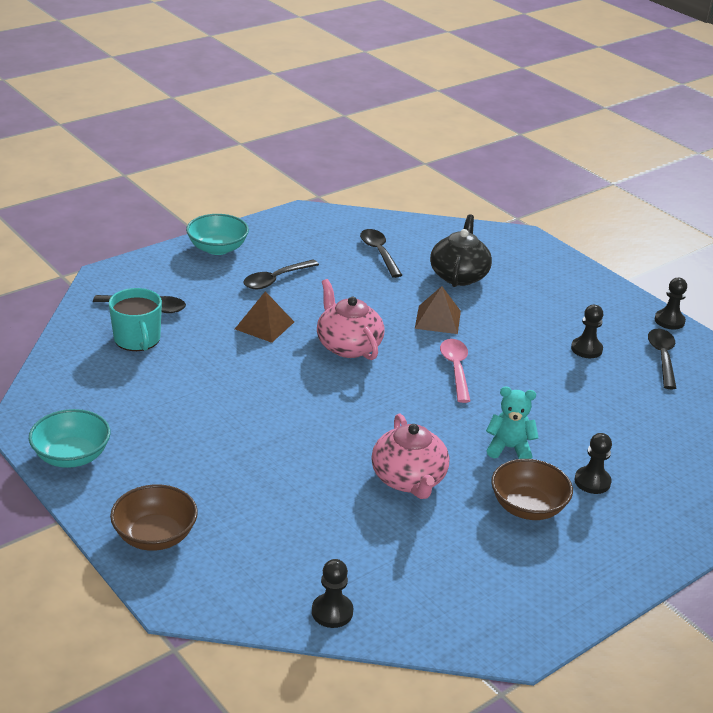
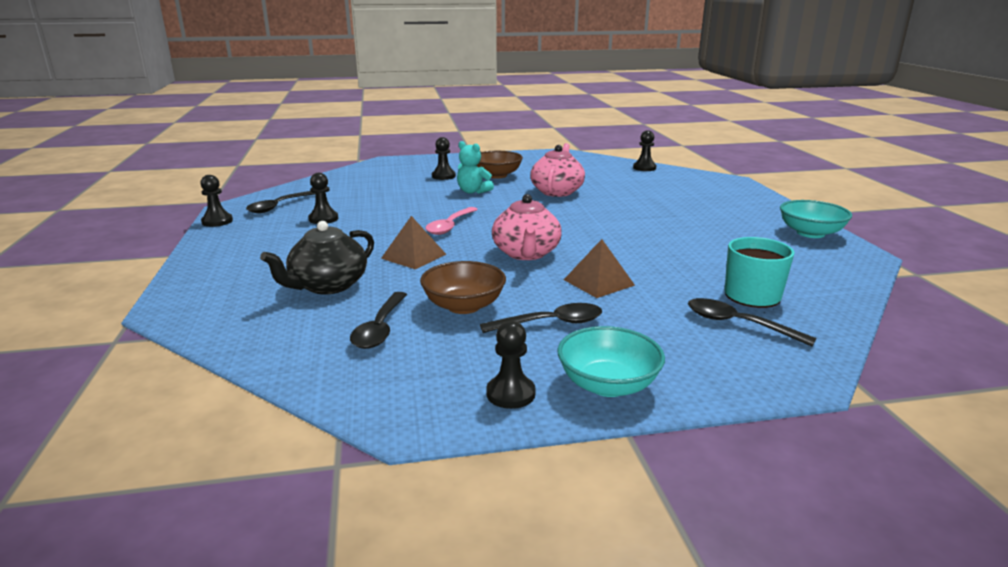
camera: 150 degrees left, 10 degrees down
(155, 536) = (742, 197): brown bowl -> brown bowl (464, 306)
(266, 233) = (510, 394): none -> black pawn

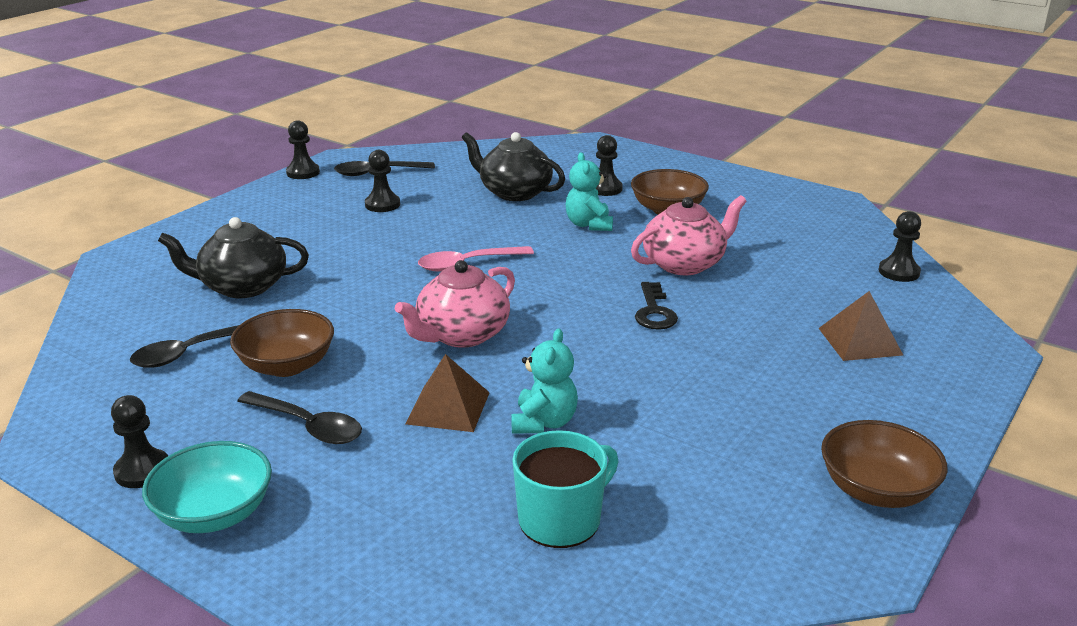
camera: 45 degrees right, 5 degrees up
(396, 191) = (514, 192): none -> black teapot
(413, 256) = (363, 287): brown pyramid -> brown pyramid (859, 341)
(590, 211) = (654, 311): none -> black key
(653, 267) = (544, 422): none -> turquoise teddy bear
(738, 324) = (459, 540): black spoon -> none
(810, 233) = (876, 490): turquoise bowl -> brown bowl

